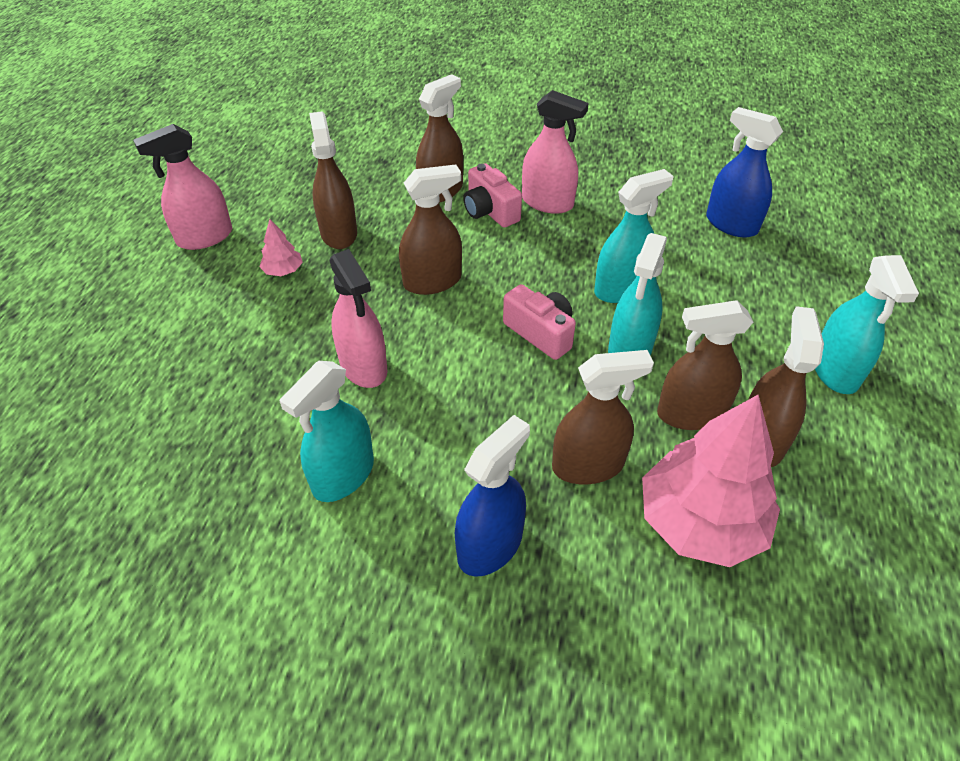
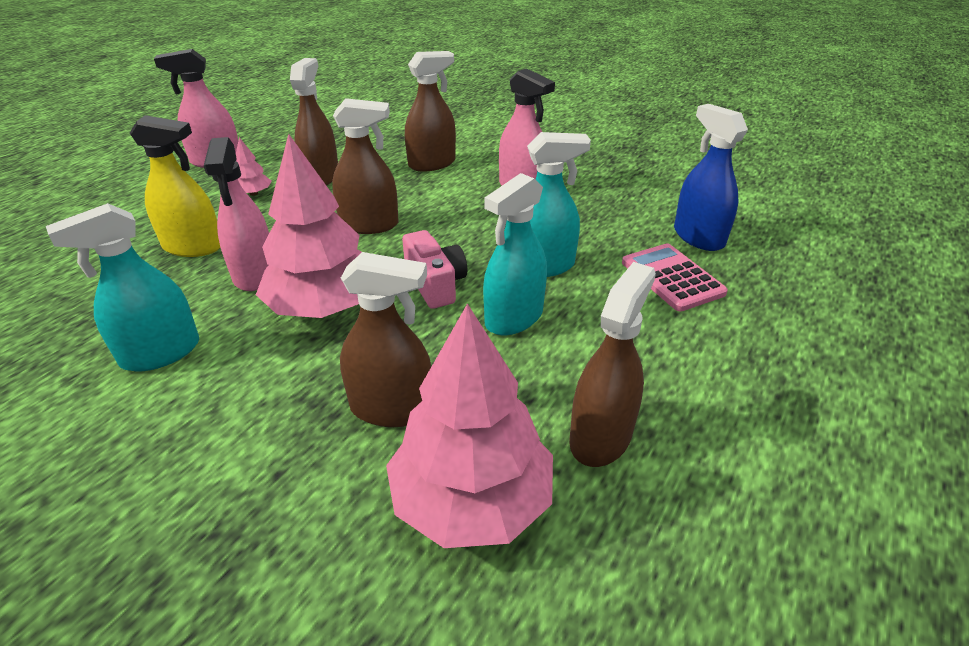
camera: 20 degrees right, 10 degrees down
(273, 352) = (193, 247): none -> yellow spray bottle
(457, 384) = (324, 306): none -> pink tree
(490, 211) = (463, 185): pink camera -> none
(490, 545) = (235, 453): blue spray bottle -> none
(691, 414) = (537, 390): brown spray bottle -> none
(733, 274) = (672, 278): none -> pink calculator
(835, 371) = (737, 392): turquoise spray bottle -> none

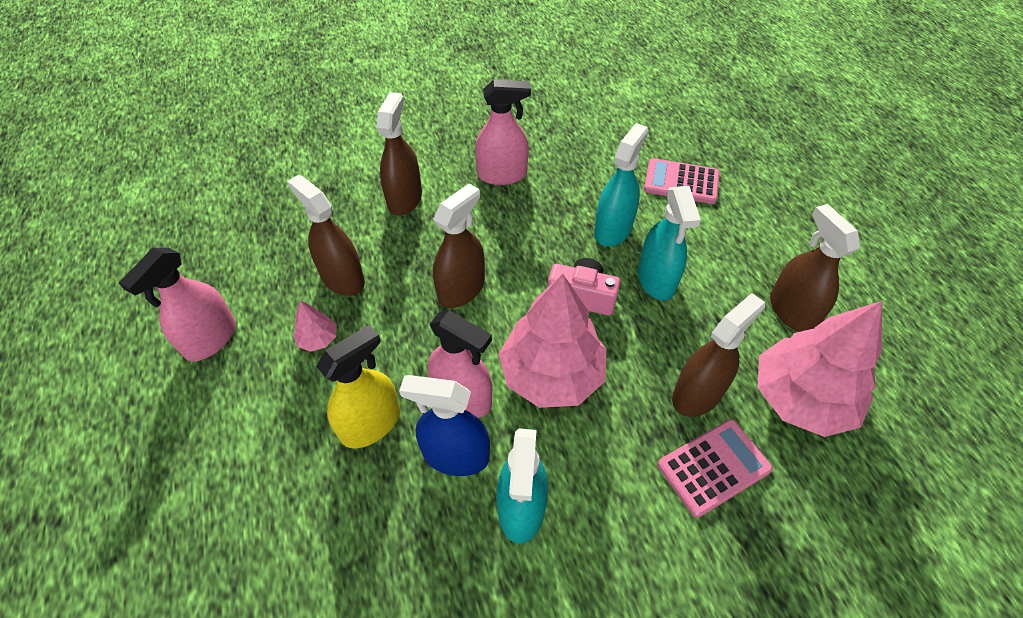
camera: 50 degrees left, 15 degrees up
(302, 462) = (713, 467): none -> pink calculator
(698, 237) = (651, 140): blue spray bottle -> blue spray bottle (456, 455)

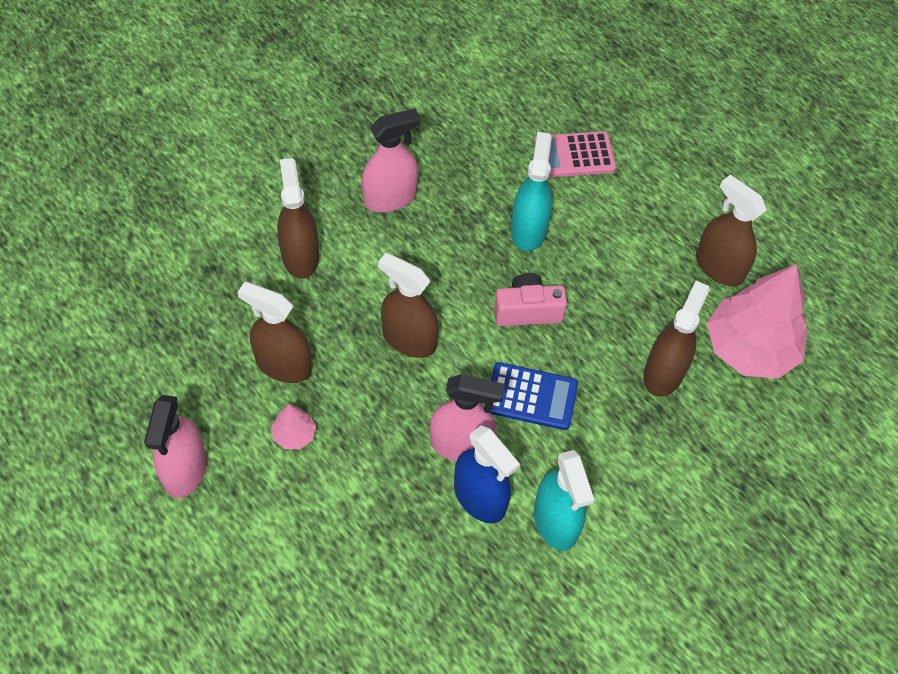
camera: 25 degrees left, 5 degrees up
(371, 424) = (389, 496): yellow spray bottle -> none
(456, 455) = (480, 498): blue spray bottle -> blue spray bottle turned 120 degrees counterclockwise
(461, 289) = (409, 339): brown spray bottle -> brown spray bottle turned 75 degrees counterclockwise
(551, 374) = (531, 396): pink tree -> blue calculator
(656, 280) = (589, 272): turquoise spray bottle -> none
(713, 467) = (698, 433): pink calculator -> none

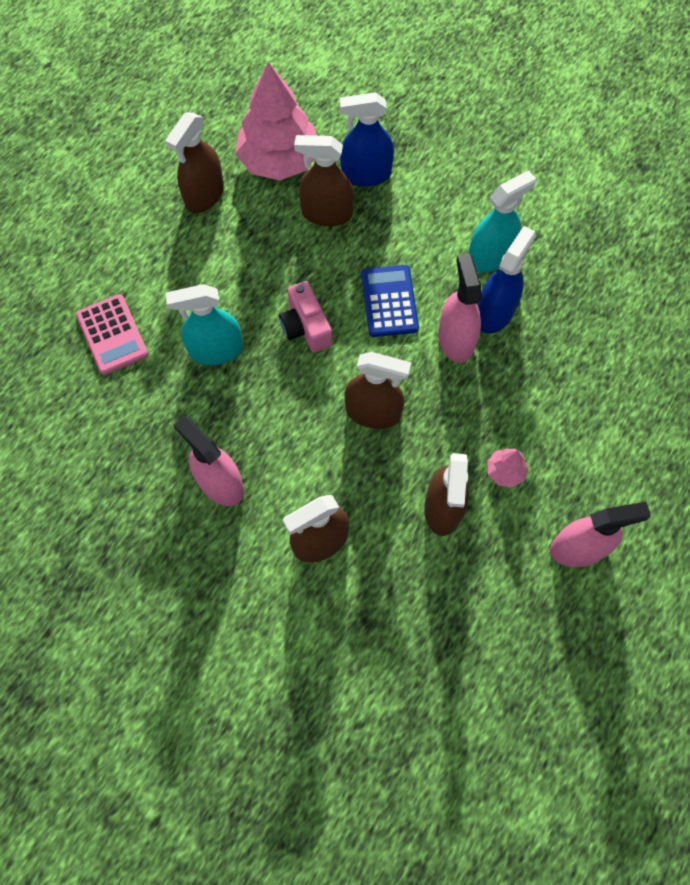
camera: 105 degrees left, 10 degrees up
(409, 339) = (373, 412): brown spray bottle -> brown spray bottle turned 90 degrees counterclockwise
(708, 430) = (366, 174): none -> blue spray bottle

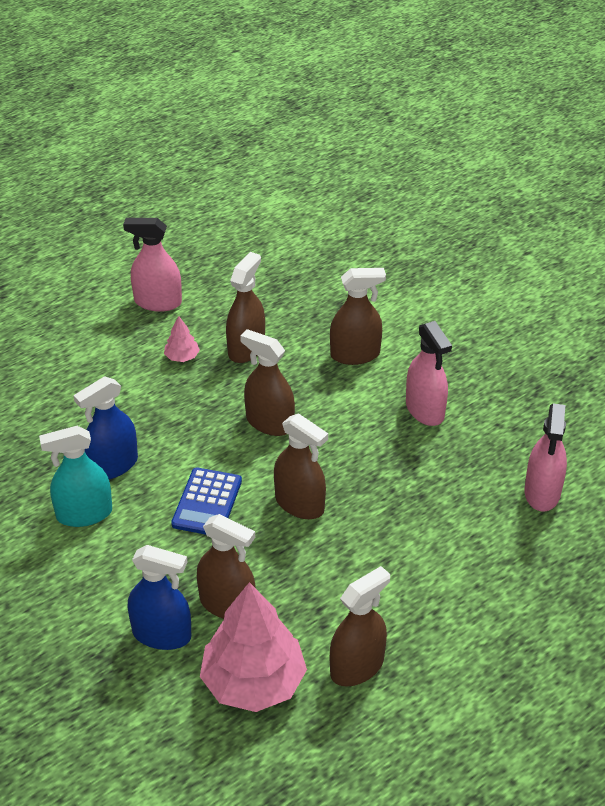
camera: 160 degrees left, 25 degrees down
(112, 335) = (497, 551): pink calculator -> none
(216, 350) = (395, 508): turquoise spray bottle -> none
(305, 327) = (299, 504): pink camera -> brown spray bottle
(455, 339) = (163, 455): pink spray bottle -> pink spray bottle (542, 492)

